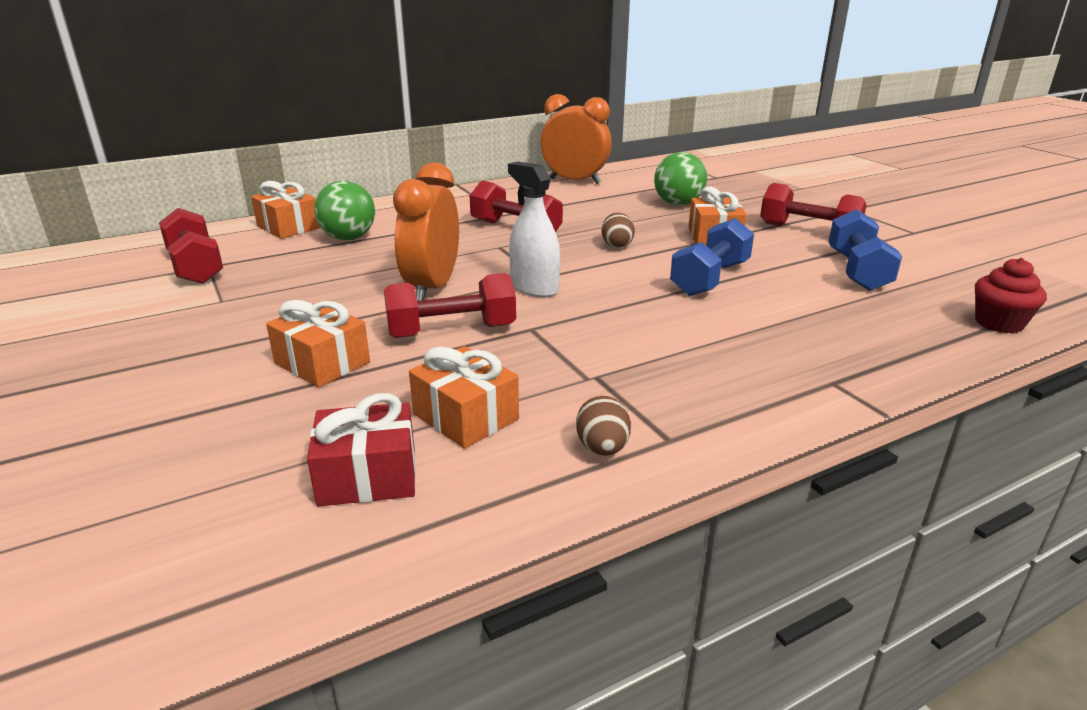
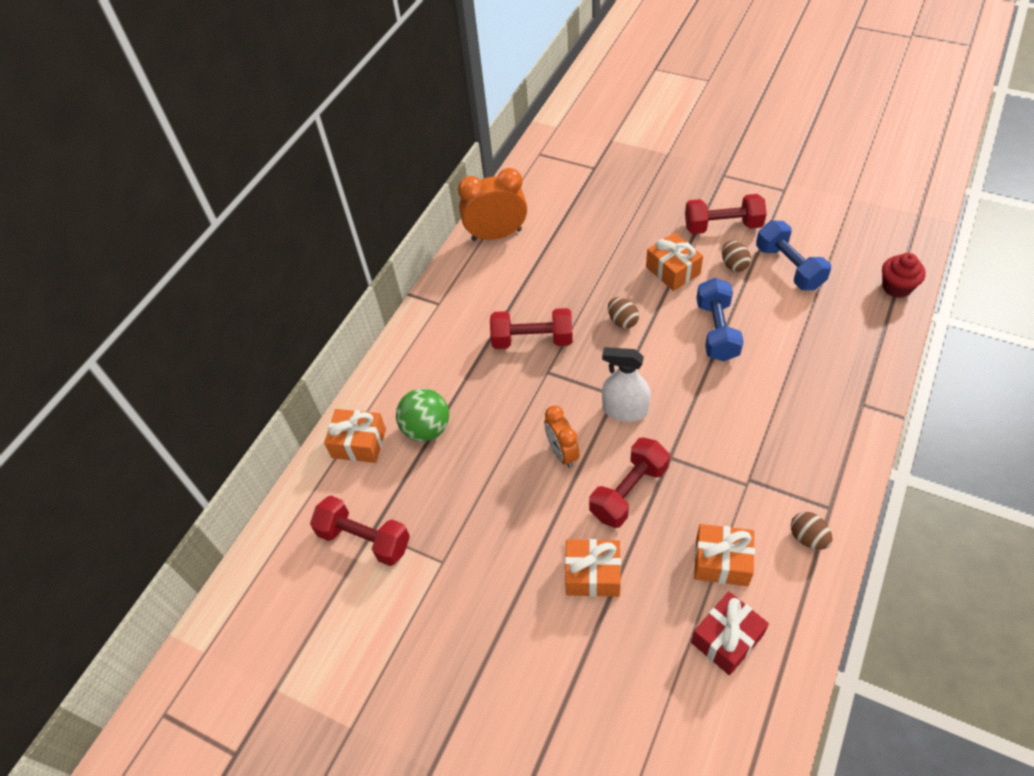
camera: 30 degrees left, 25 degrees up
(432, 287) = (562, 453): orange clock -> orange clock, size x0.63
(678, 204) = (606, 232): green ball -> none
(789, 252) = (734, 265): none -> brown egg

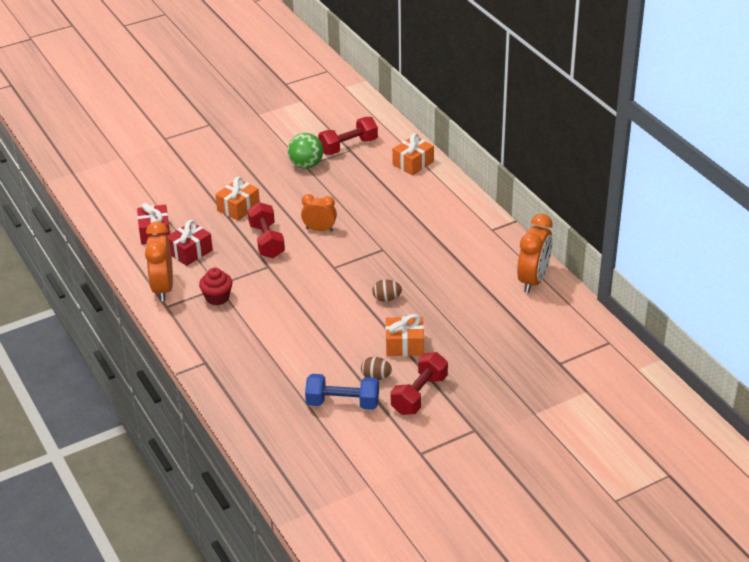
camera: 120 degrees right, 15 degrees down
(426, 429) = (395, 189): green ball -> green ball (306, 165)
(532, 340) = (415, 254): red dumbbell -> none
(625, 410) = (319, 265): white spray bottle -> none
(716, 331) = (330, 335): blue dumbbell -> none
(721, 562) = (190, 252): orange gift -> red gift
(808, 538) = (163, 288): brown egg -> orange clock
(896, 287) = (263, 445): red cupcake -> red cupcake (217, 298)

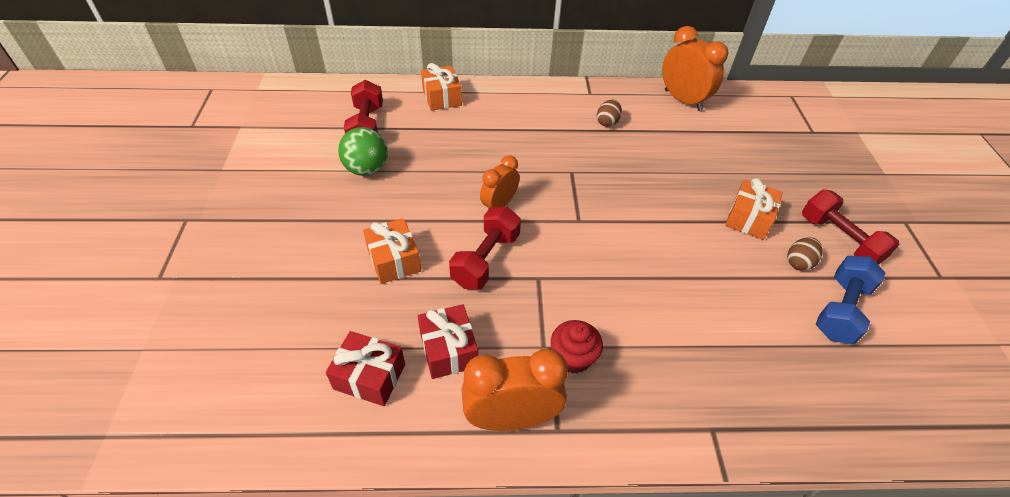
camera: 65 degrees left, 10 degrees up
(163, 288) = (511, 418): orange clock -> orange clock turned 150 degrees clockwise
(266, 241) = (486, 259): red dumbbell -> red dumbbell turned 75 degrees counterclockwise
(386, 299) = (661, 201): brown egg -> brown egg (607, 122)

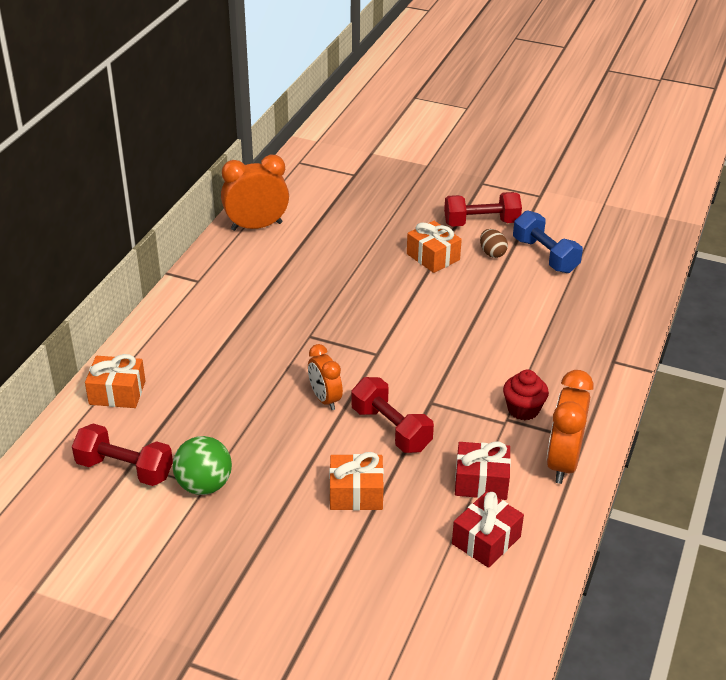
camera: 65 degrees left, 10 degrees down
(607, 122) = (253, 286): brown egg -> none

